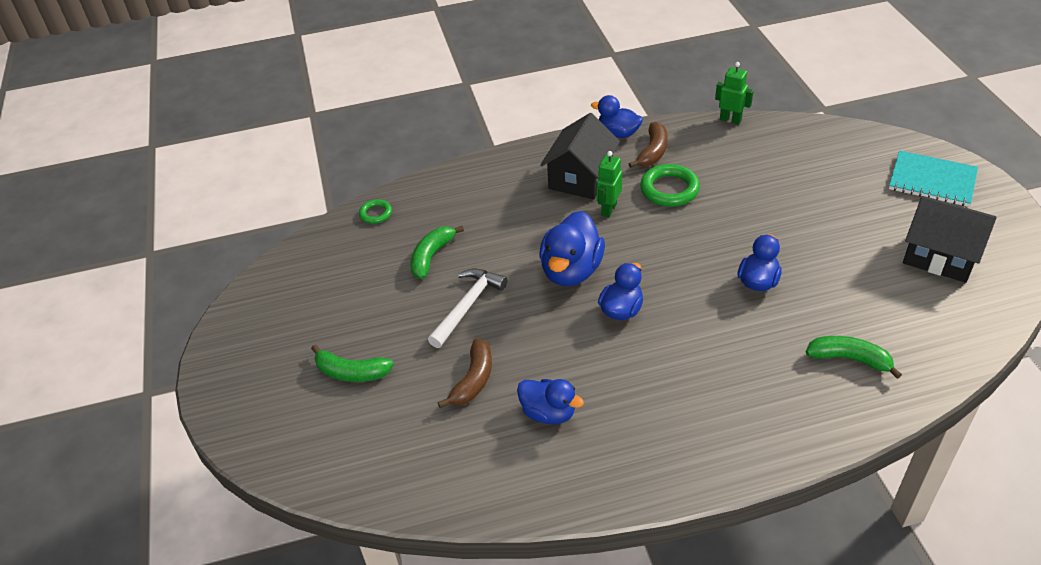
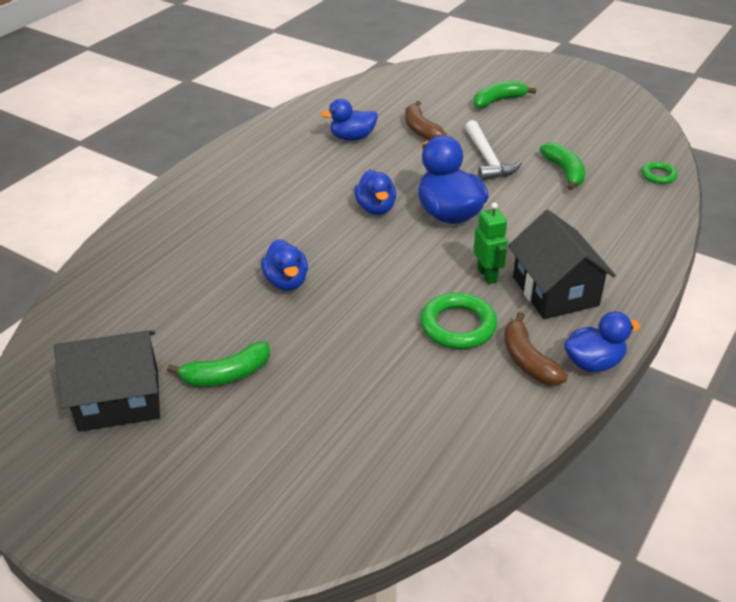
camera: 135 degrees right, 5 degrees down
(730, 120) = (498, 463): green robot -> none
(849, 359) = (164, 260): green banana -> green banana (227, 375)
(932, 181) = (169, 509): turquoise notebook -> none

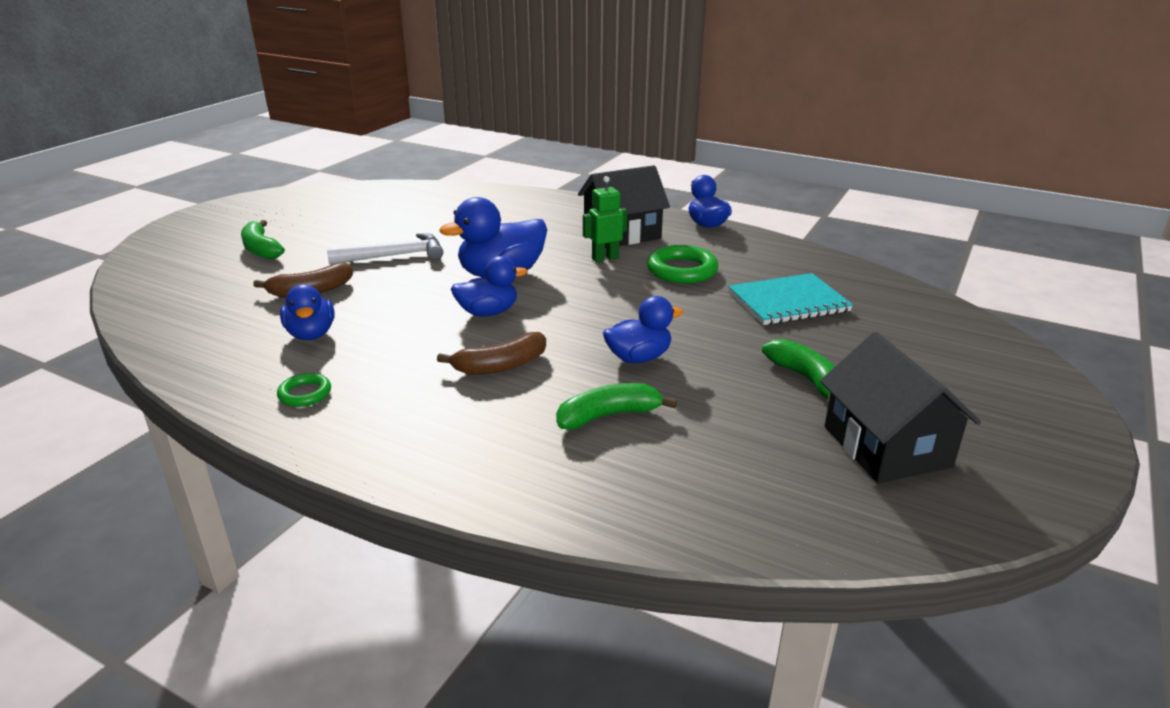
camera: 95 degrees left, 10 degrees down
(376, 394) = (788, 302): none -> turquoise notebook
(527, 360) = (714, 245): brown banana -> brown banana (501, 366)
(564, 172) = (429, 224): green banana -> green banana (608, 416)
(658, 175) = (444, 191): green ring -> green ring (305, 394)

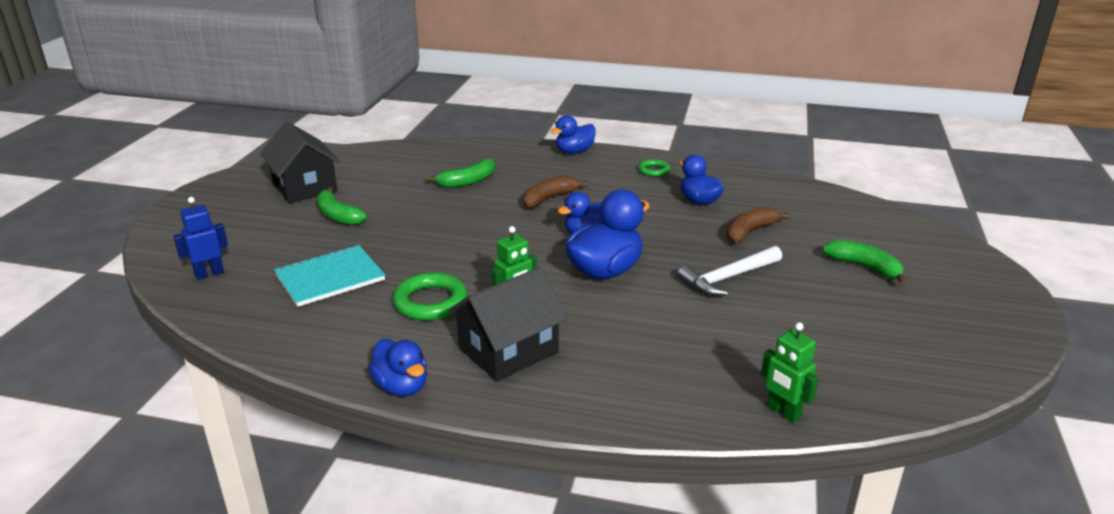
camera: 165 degrees right, 0 degrees up
(460, 191) = (783, 412): none -> green robot
(638, 358) = (456, 215): blue duck -> blue duck (574, 151)
(930, 322) = (209, 274): none -> blue robot

